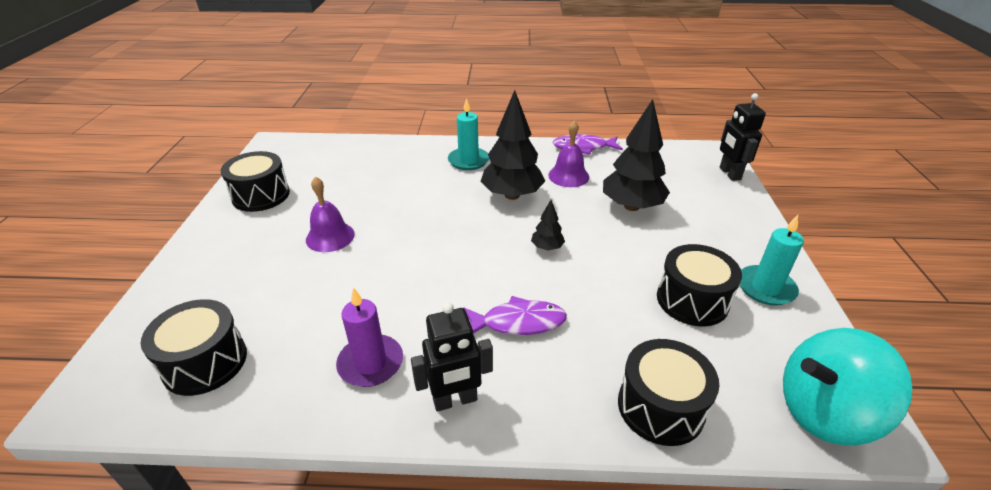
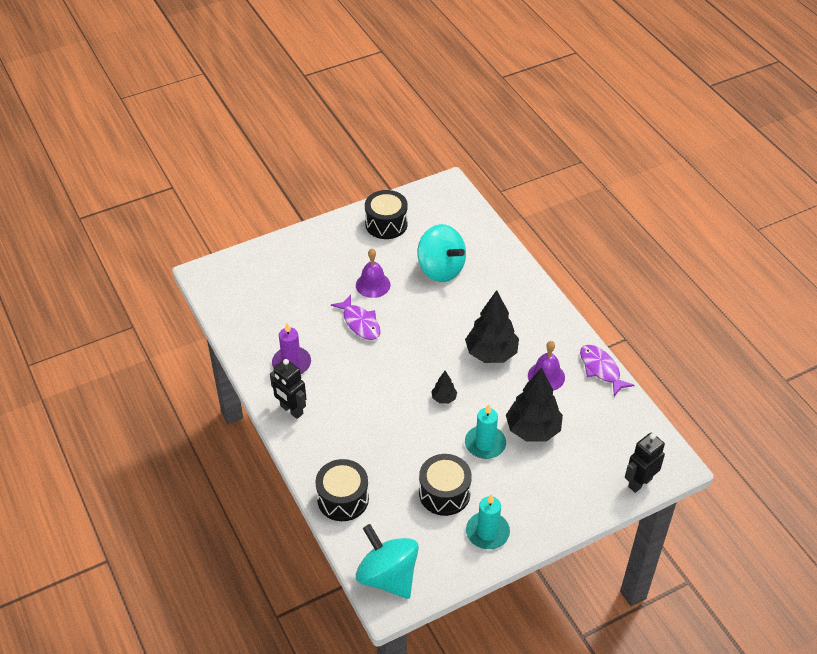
camera: 60 degrees right, 10 degrees up
(205, 362) = (250, 299): black drum -> none
(368, 185) = (440, 269): none -> turquoise spinning top
(468, 161) = (518, 306): turquoise candle -> turquoise candle (485, 444)
(518, 322) = (363, 412): purple fish -> purple fish (360, 323)

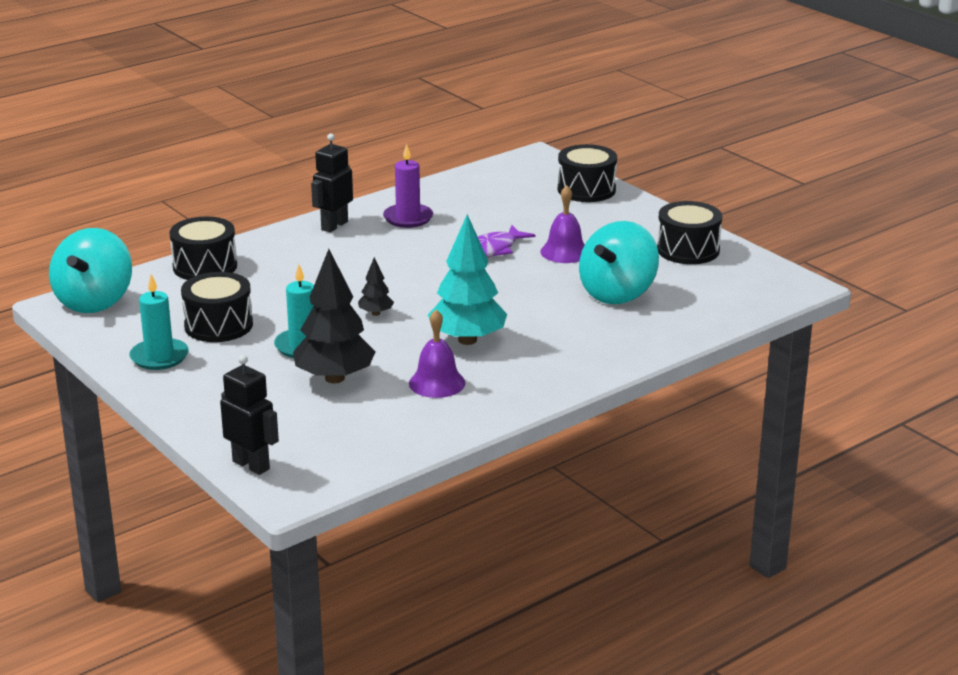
camera: 80 degrees right, 20 degrees down
(274, 256) = (586, 190): none -> black drum
(388, 576) = (94, 301): turquoise spinning top -> turquoise spinning top turned 150 degrees clockwise
(491, 353) = (467, 340): black tree -> turquoise tree
(601, 369) = (464, 426): purple fish -> none

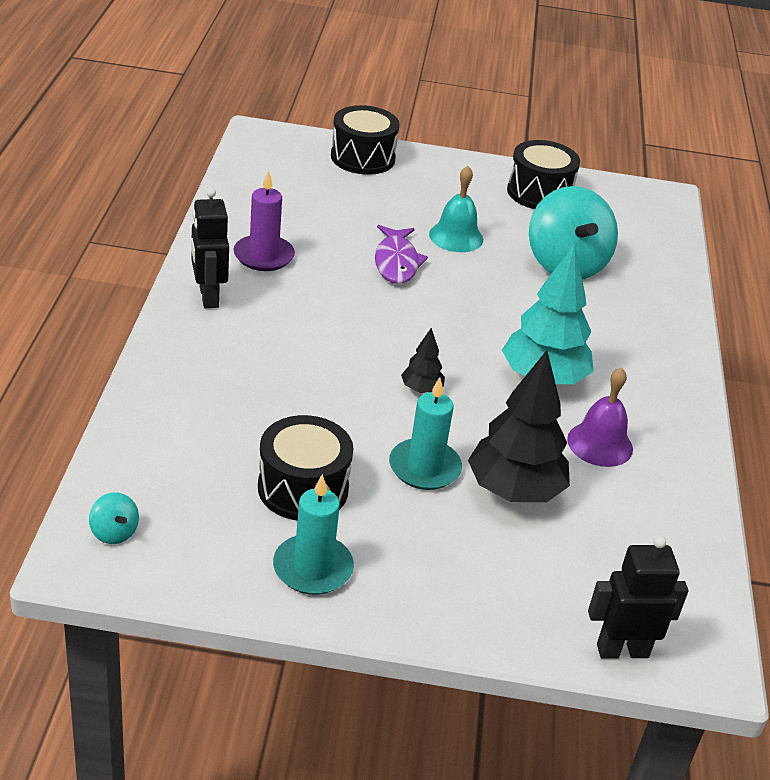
camera: 50 degrees left, 10 degrees up
(94, 301) = (114, 532): turquoise spinning top -> turquoise spinning top, size x0.41
(205, 266) = (161, 416): black drum -> none
(564, 252) = (456, 237): purple bell -> turquoise bell

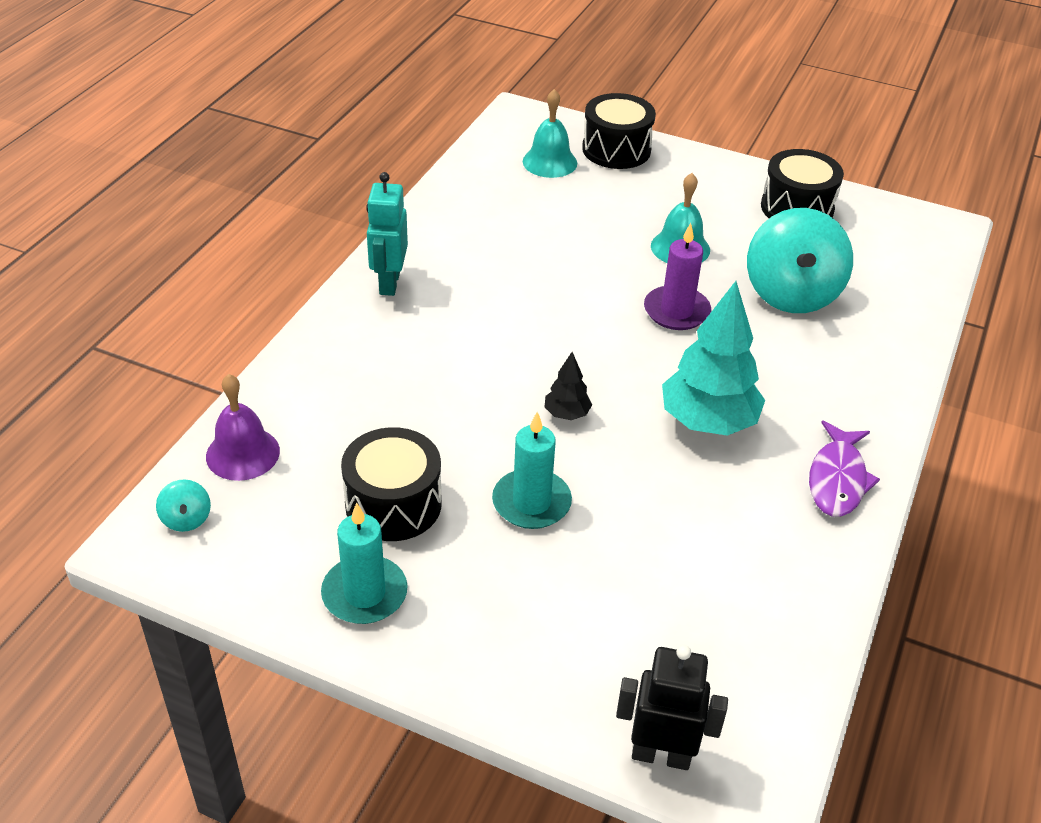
camera: 20 degrees right, 5 degrees up
(208, 297) = (389, 283): black robot -> turquoise robot
(263, 256) = (464, 246): purple candle -> purple candle (676, 311)
(307, 174) = (549, 162): none -> turquoise bell
(396, 262) = (602, 269): purple fish -> purple fish (837, 479)
(514, 491) = (619, 545): black tree -> none
(600, 444) = (741, 507): purple bell -> purple bell (243, 453)

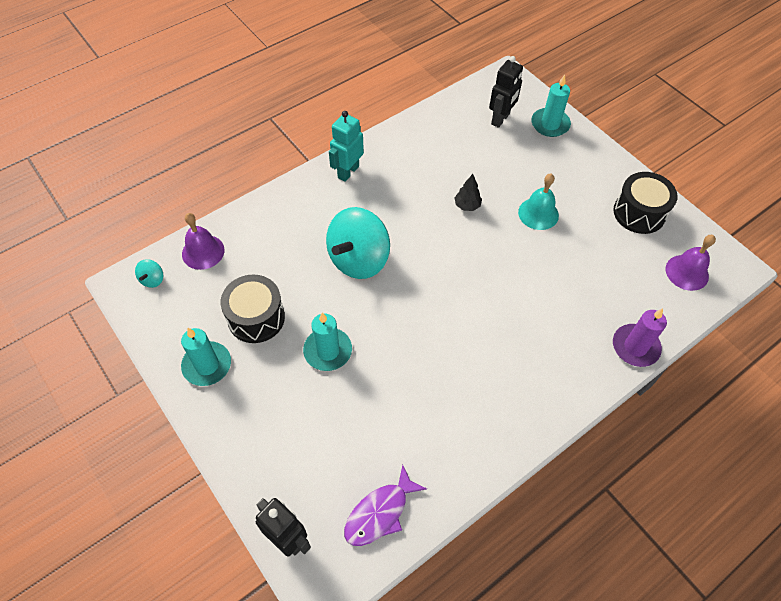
camera: 30 degrees right, 15 degrees up
(549, 162) = (500, 119): turquoise bell -> black robot
(567, 414) = (387, 302): black tree -> black tree (467, 206)
(616, 149) = (550, 124): black drum -> turquoise candle
(676, 311) = (502, 259): purple candle -> purple candle (635, 347)
(707, 422) = (465, 344): turquoise tree -> none
(791, 294) = (586, 276): turquoise spinning top -> turquoise spinning top (359, 259)
(837, 479) = (515, 419): purple fish -> purple fish (380, 513)
(899, 250) = (687, 272): none -> purple bell

